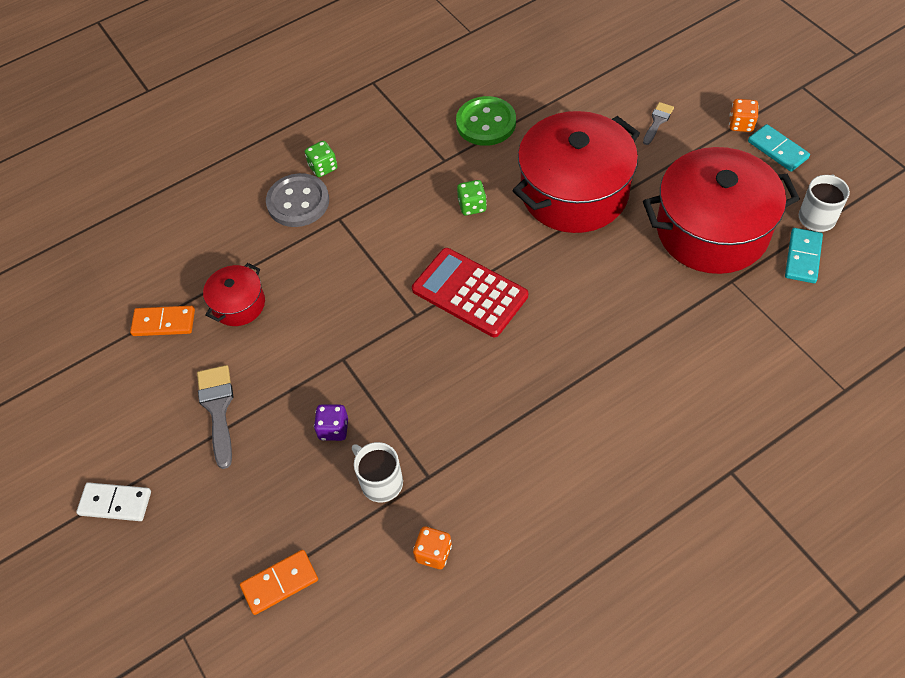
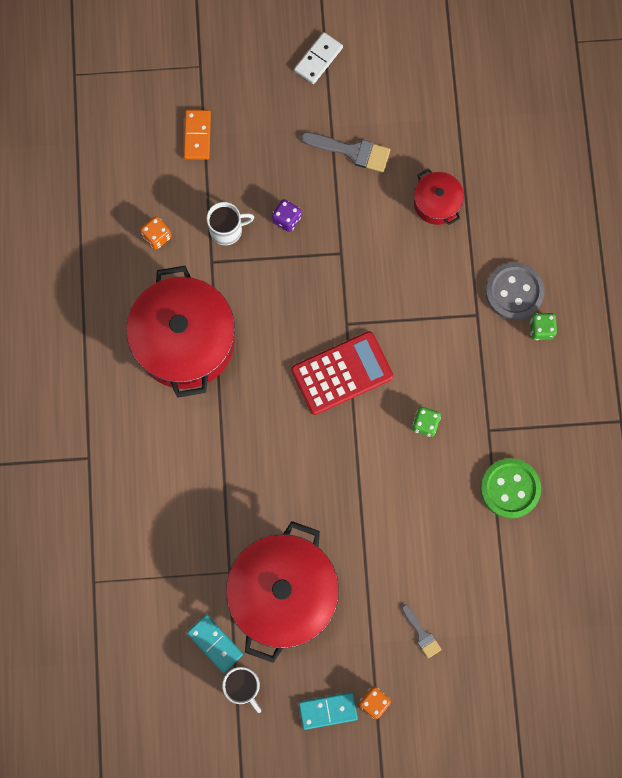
camera: 115 degrees right, 20 degrees up
(164, 323) = (452, 144): orange domino -> none
(574, 192) = (388, 512): red pot -> red pot (185, 341)

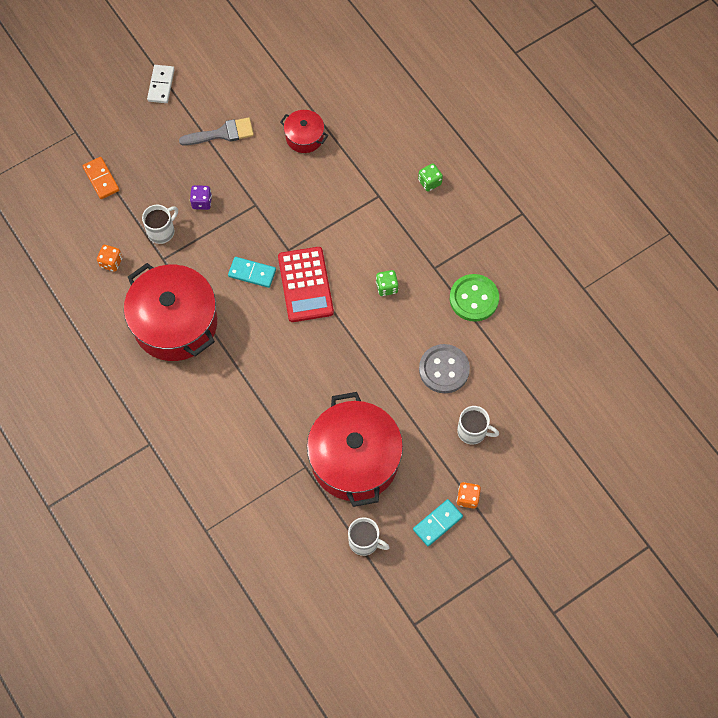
camera: 30 degrees left, 10 degrees down
(215, 643) = (325, 523): turquoise domino -> turquoise domino (252, 273)
(342, 373) = (305, 285): red calculator -> red calculator turned 135 degrees clockwise
(421, 634) = (473, 431): grey brush -> white mug
(514, 292) = (395, 167): grey button -> grey button (444, 369)

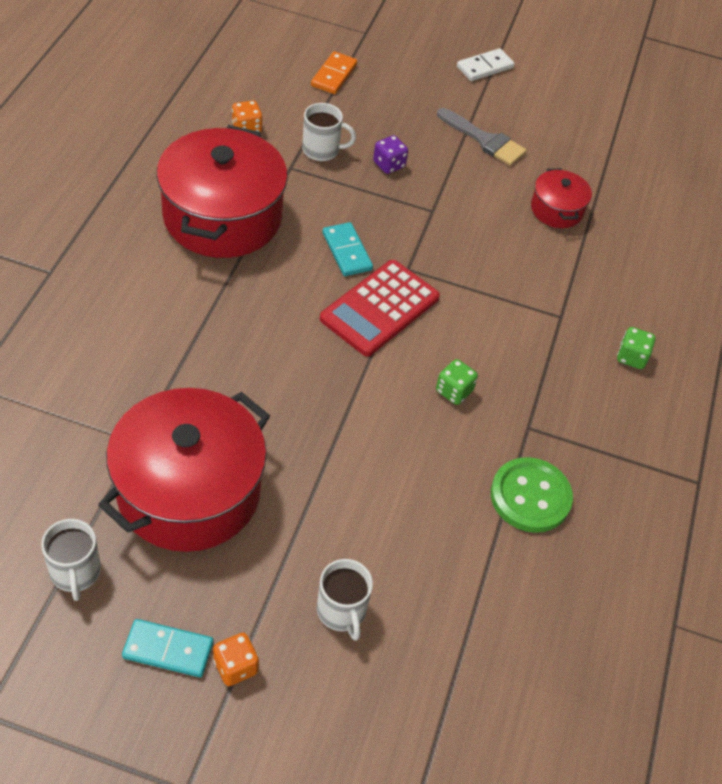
camera: 45 degrees right, 15 degrees down
(444, 369) = (401, 521): grey button -> none

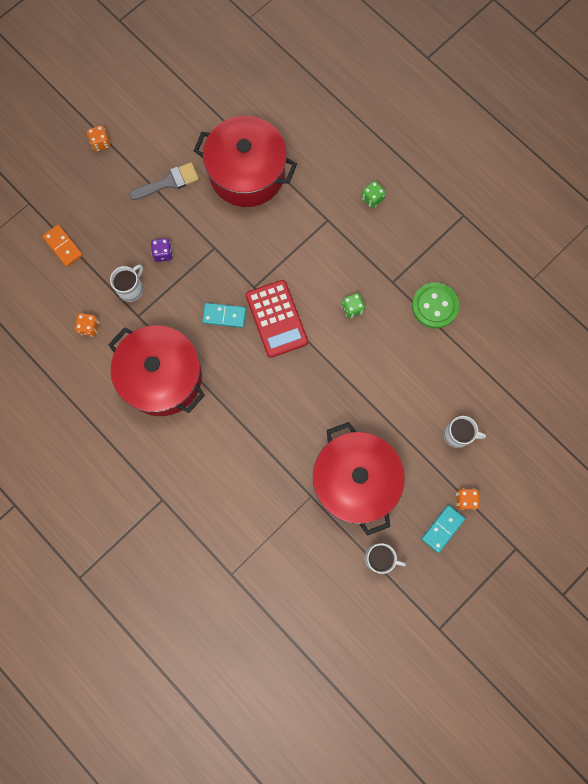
camera: 55 degrees left, 25 degrees up
(485, 67) = (101, 143): white domino -> orange dice
(556, 210) = (247, 173): red pot -> red pot, size x2.10

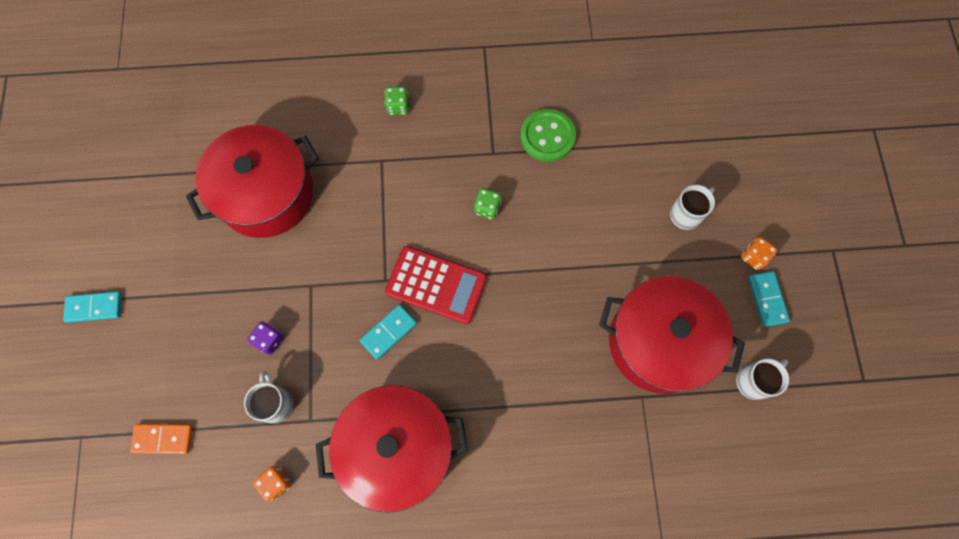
camera: 50 degrees left, 5 degrees down
(101, 143) = (94, 307): orange dice -> turquoise domino
(169, 182) = (202, 274): grey brush -> none

